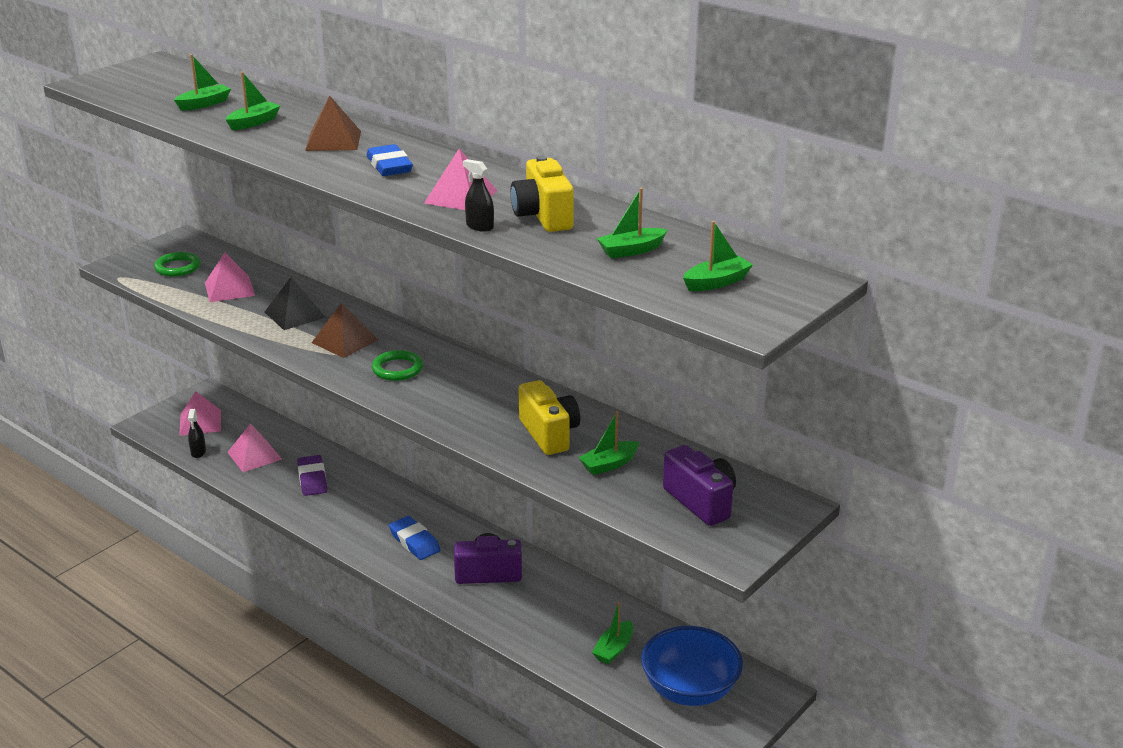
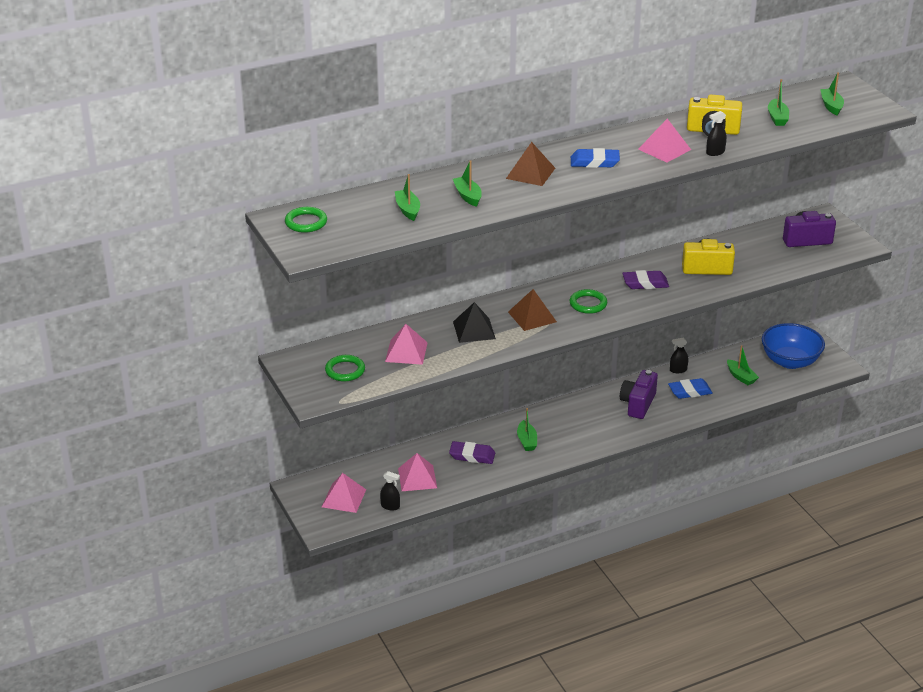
camera: 65 degrees left, 5 degrees up
(151, 72) = (306, 222): none -> green ring
(414, 542) = (583, 426): blue eraser -> blue eraser (690, 391)
(475, 397) = (645, 283): none -> purple eraser
(588, 589) = (678, 370): none -> black spray bottle
(609, 464) = (752, 257): green boat -> green boat (527, 441)

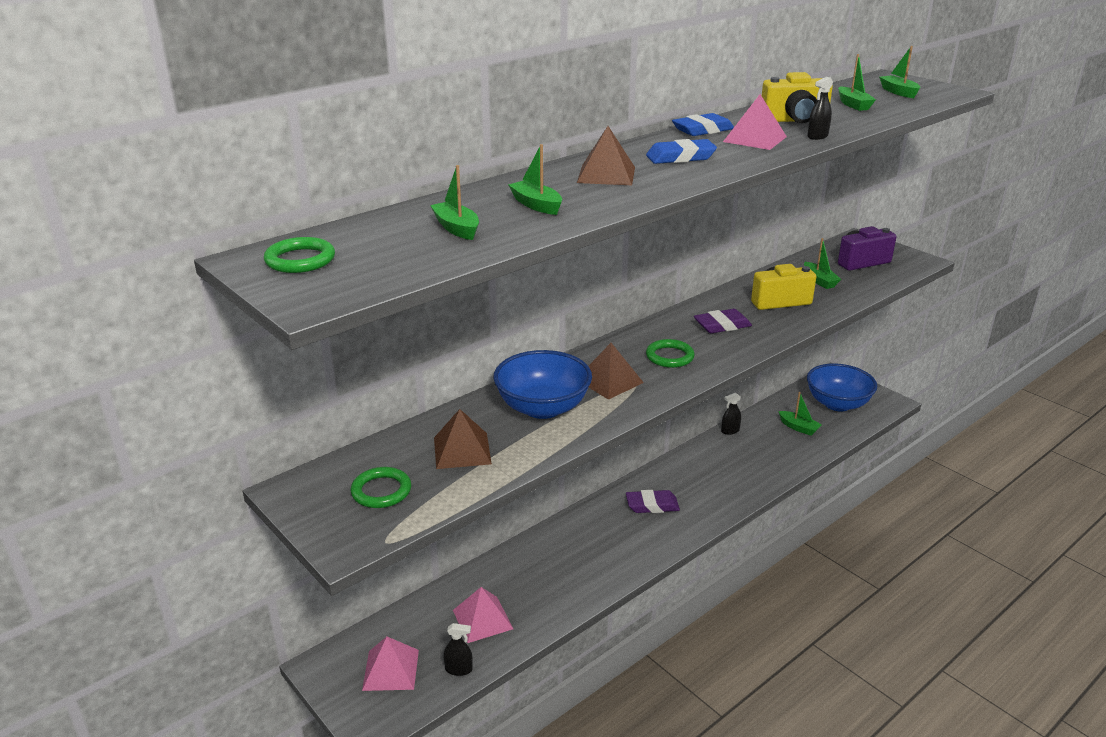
camera: 15 degrees left, 5 degrees down
(406, 352) = (462, 450): pink pyramid -> brown pyramid
(472, 455) = (542, 574): purple eraser -> purple eraser (652, 505)
(474, 330) = (543, 408): black pyramid -> blue bowl
(527, 441) = (601, 543): green boat -> green boat (819, 281)
(638, 404) = (707, 475): purple camera -> none
(690, 391) = (755, 452): blue eraser -> blue eraser (702, 130)

